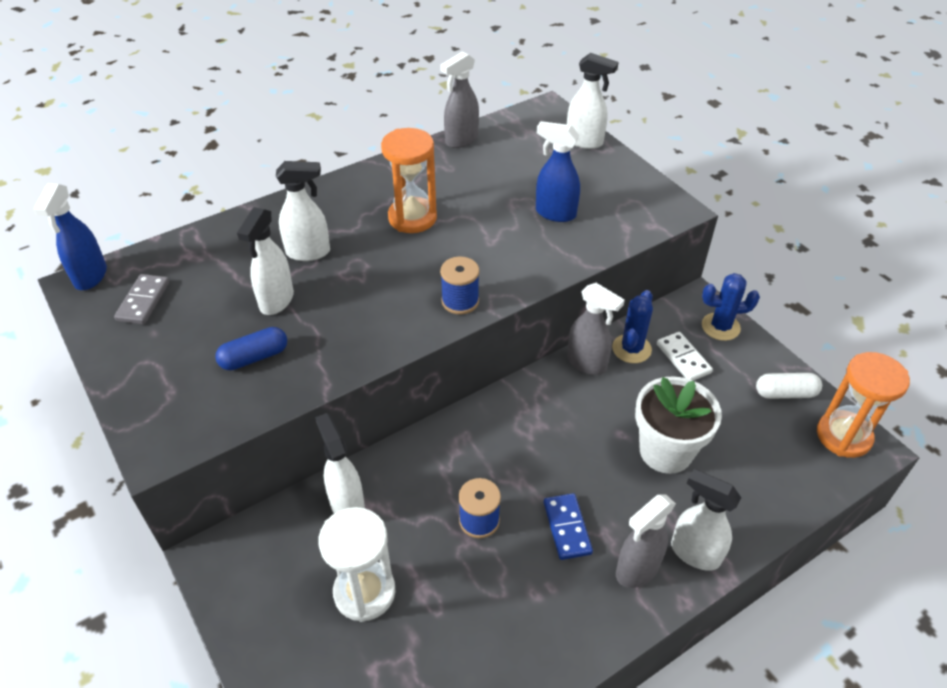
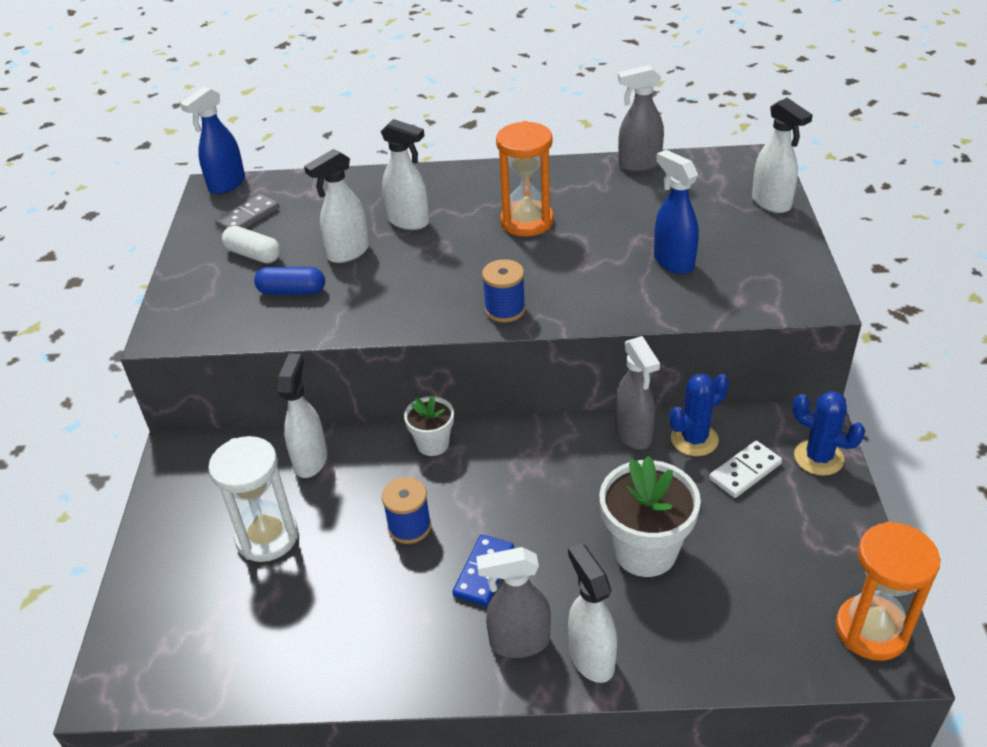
camera: 35 degrees right, 5 degrees down
(441, 441) = (433, 444): none -> white flower pot
(683, 358) = (745, 471): white domino -> white domino turned 45 degrees clockwise
(785, 393) = (837, 556): white capsule -> white capsule (253, 255)

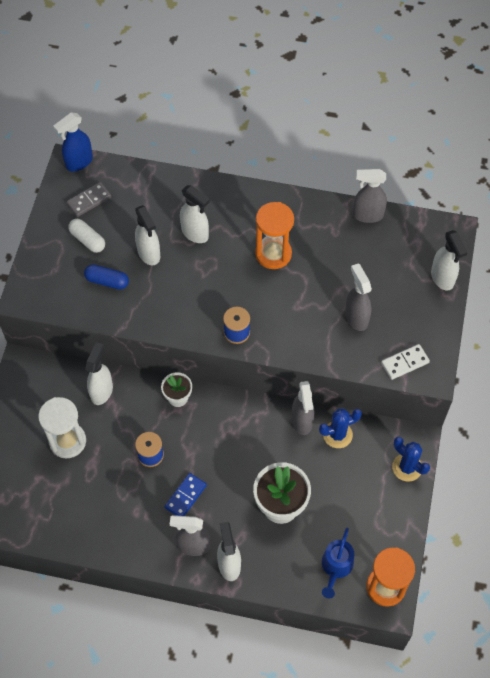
camera: 10 degrees right, 20 degrees up
(348, 252) = (149, 254): white spray bottle -> white spray bottle turned 90 degrees counterclockwise
(673, 262) = (356, 317): blue spray bottle -> grey spray bottle
(745, 471) = (359, 466): white domino -> white domino (405, 363)
(774, 620) = (336, 567): none -> blue watering can

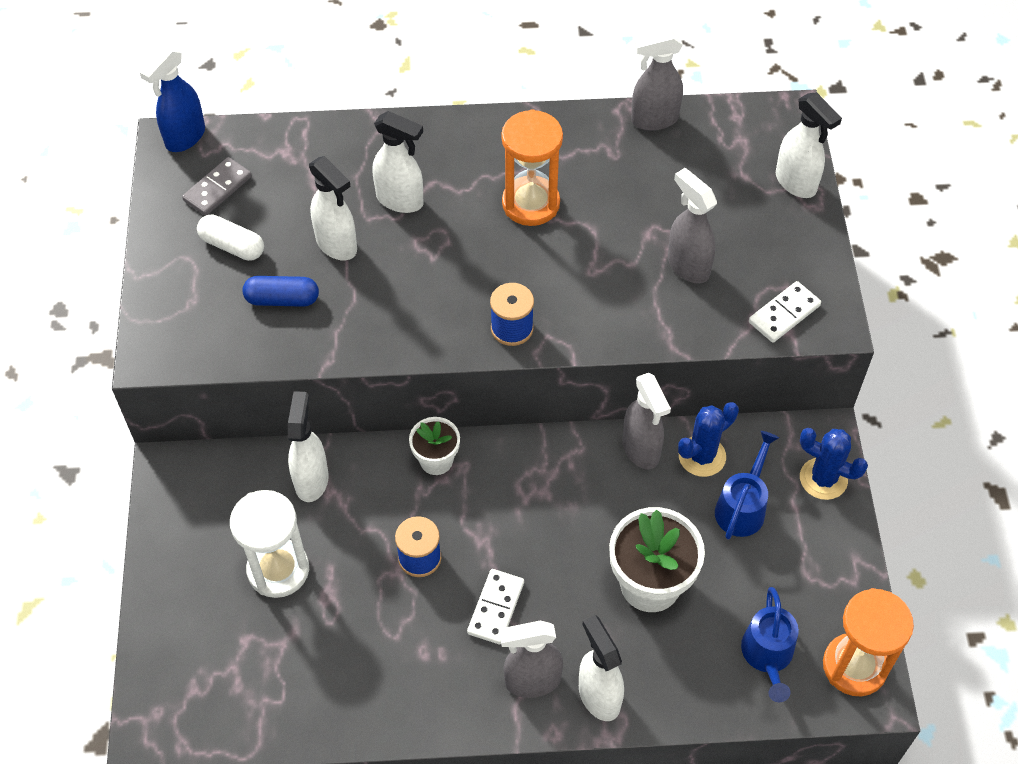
camera: 15 degrees left, 5 degrees down
(185, 496) = (495, 608): blue domino -> white domino
(351, 472) = (742, 506): none -> blue watering can

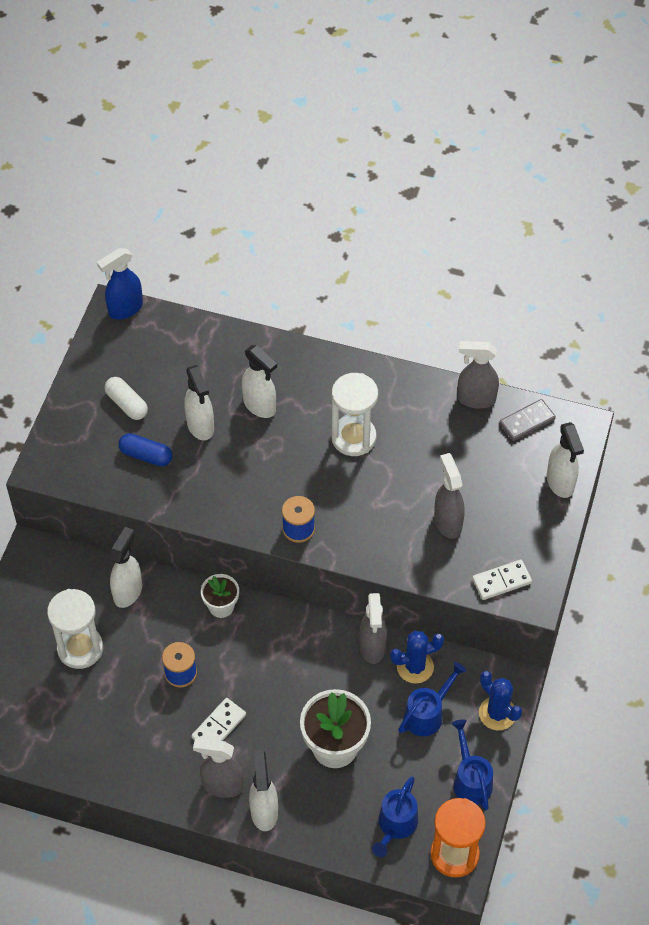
camera: 20 degrees right, 0 degrees up
(218, 189) = (133, 356): grey domino -> grey domino (527, 421)
(531, 203) = (353, 437): orange hourglass -> white hourglass
(829, 568) = (470, 779): none -> blue watering can

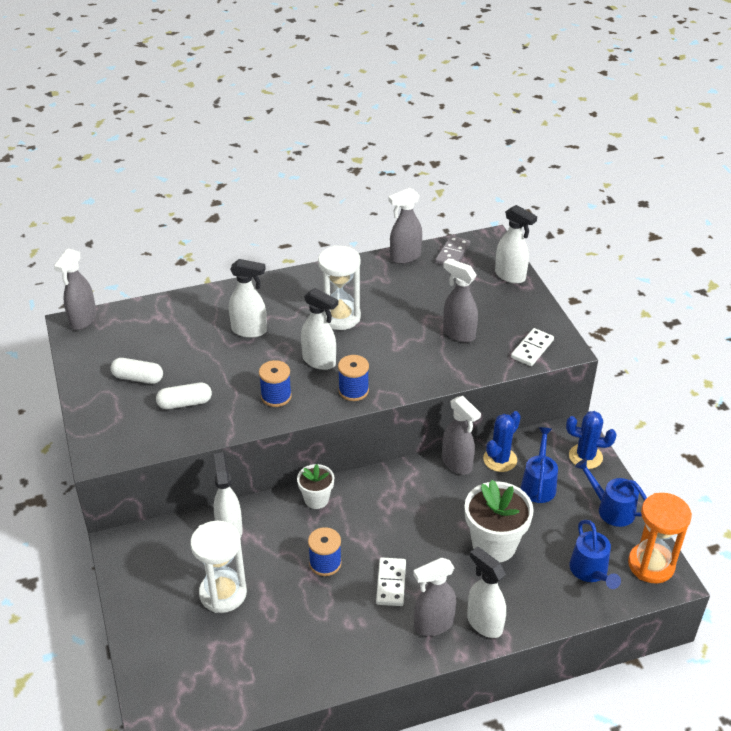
camera: 35 degrees left, 15 degrees down
(125, 309) = (83, 320): blue spray bottle -> grey spray bottle
(146, 455) = (185, 403): blue capsule -> white capsule
(200, 426) = (213, 364): white spray bottle -> white spray bottle (319, 361)
(227, 494) = (276, 396): none -> blue spool

